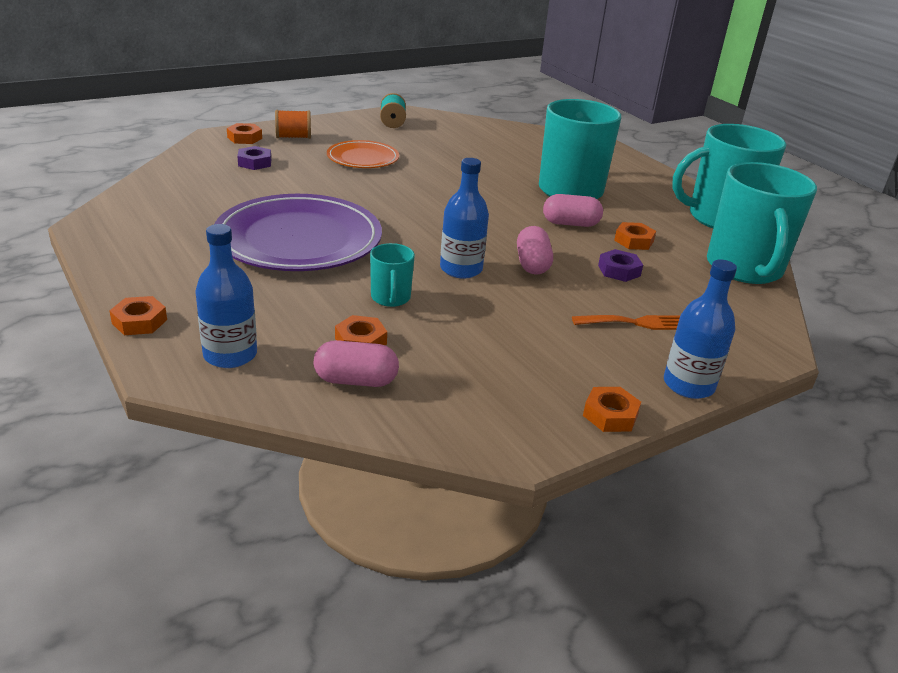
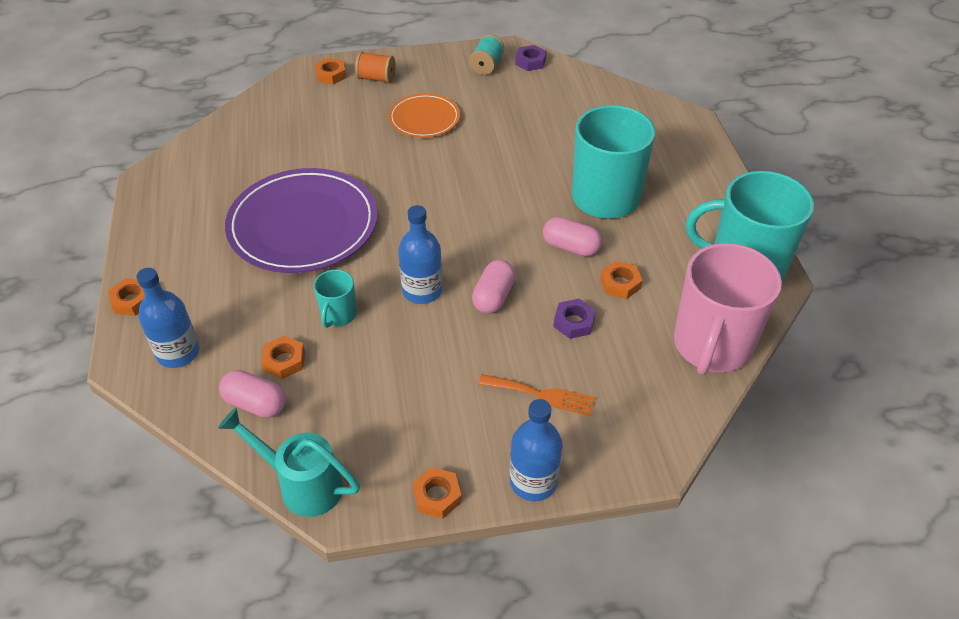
camera: 25 degrees right, 15 degrees up
(255, 162) = (321, 113): purple nut -> purple nut (530, 62)
(463, 436) = (302, 484): none -> turquoise watering can
(744, 268) = (712, 346): turquoise mug -> pink mug

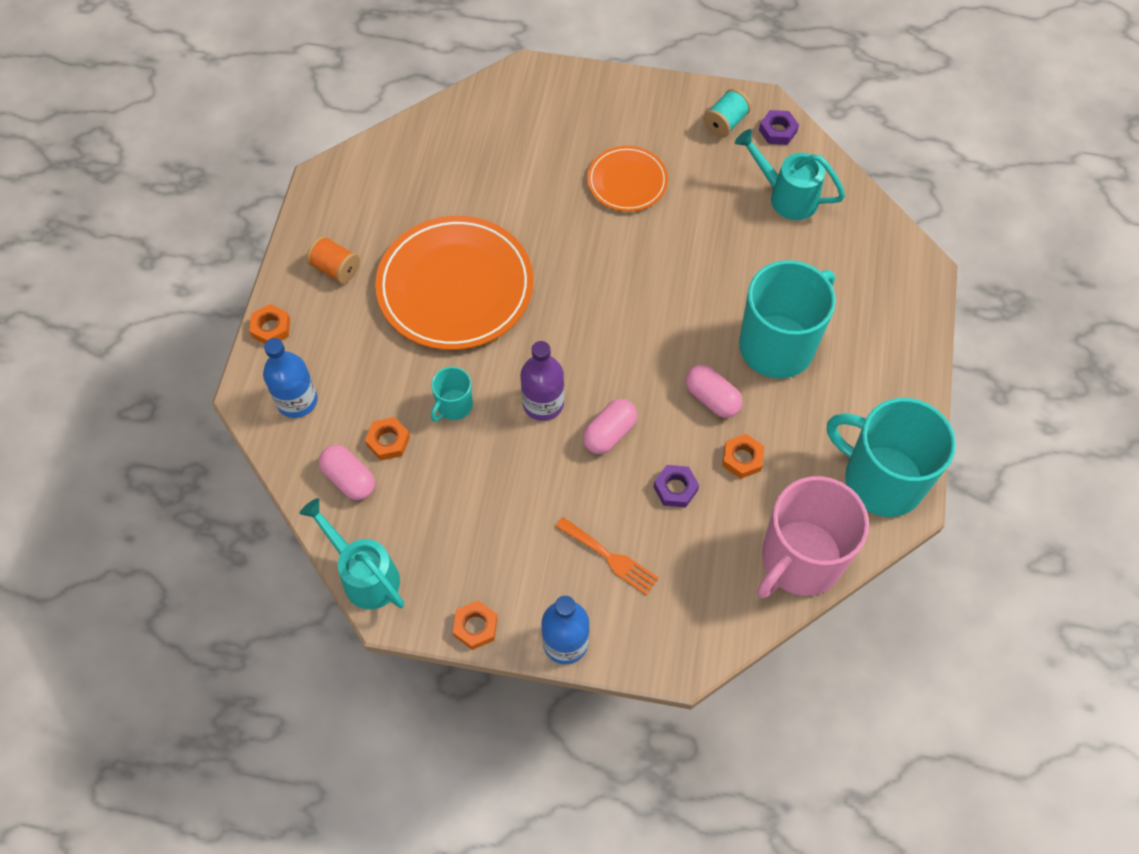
camera: 20 degrees right, 15 degrees up
(303, 225) = (455, 287): purple plate -> orange plate
(331, 75) = (549, 89): orange nut -> none
(376, 78) = (596, 108): orange spool -> orange spool (335, 269)
(422, 290) = (543, 403): blue bottle -> purple bottle
(559, 99) = (786, 196): none -> turquoise watering can

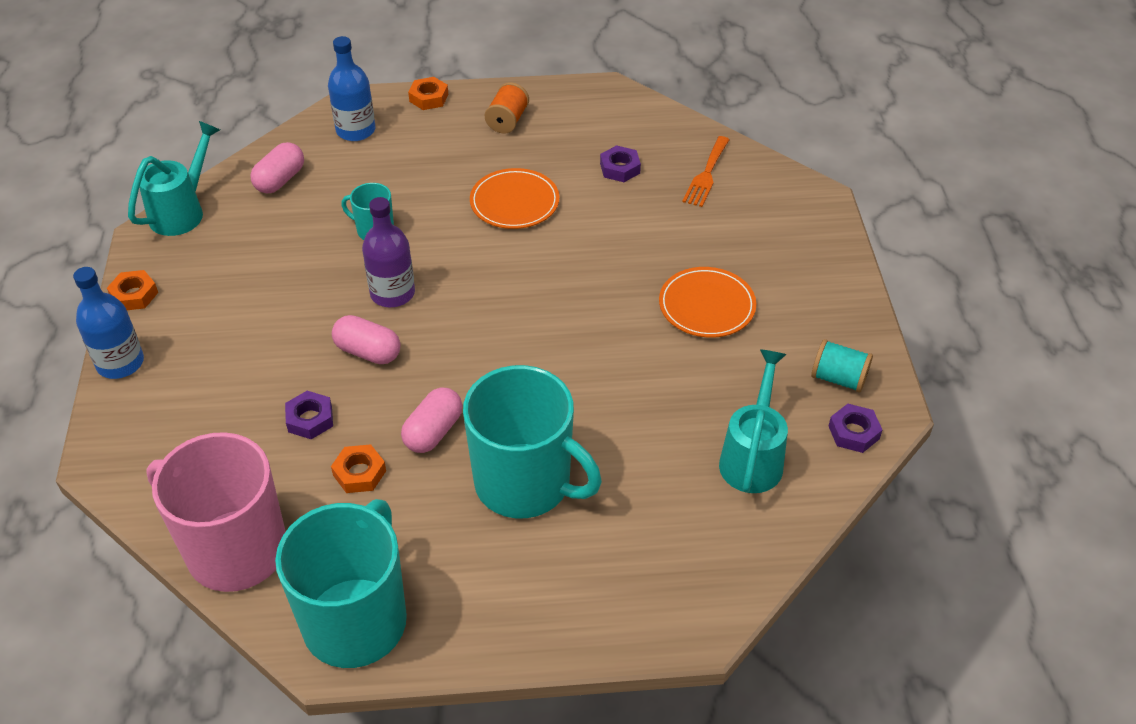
camera: 75 degrees right, 15 degrees down
(388, 441) = (325, 195): orange nut -> none
(439, 197) = (620, 168): none -> purple nut
(455, 287) = (514, 202): orange plate -> orange plate, size x0.54
(610, 558) = (219, 380): orange fork -> orange fork (706, 175)

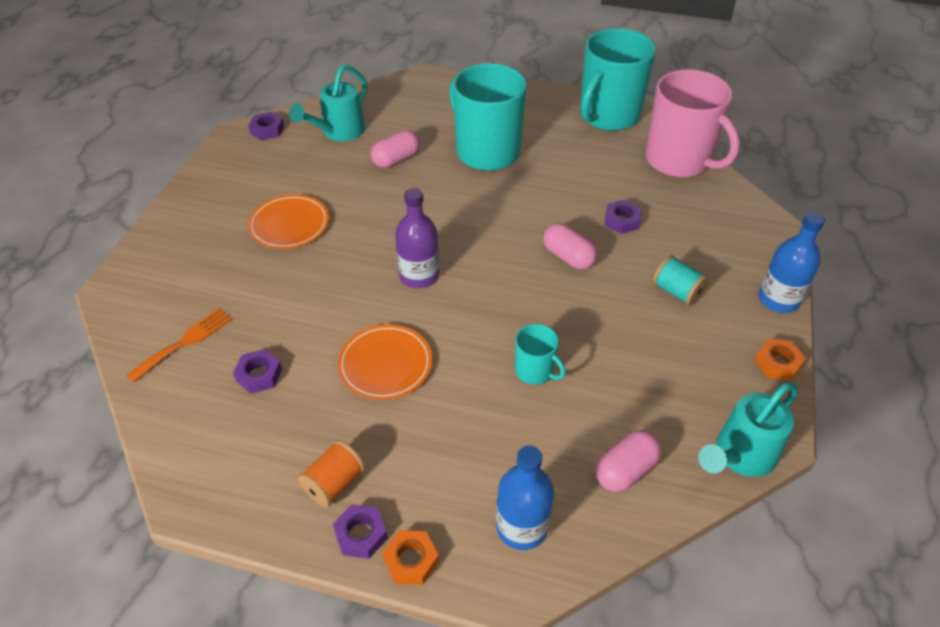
camera: 160 degrees left, 0 degrees up
(359, 473) = (592, 181): orange nut -> none
(392, 293) = (535, 300): purple bottle -> purple bottle (419, 276)
(433, 432) = (535, 192): pink capsule -> pink capsule (396, 159)
(471, 101) = (361, 534): none -> purple nut
(838, 378) = (245, 158): turquoise spool -> turquoise spool (677, 292)

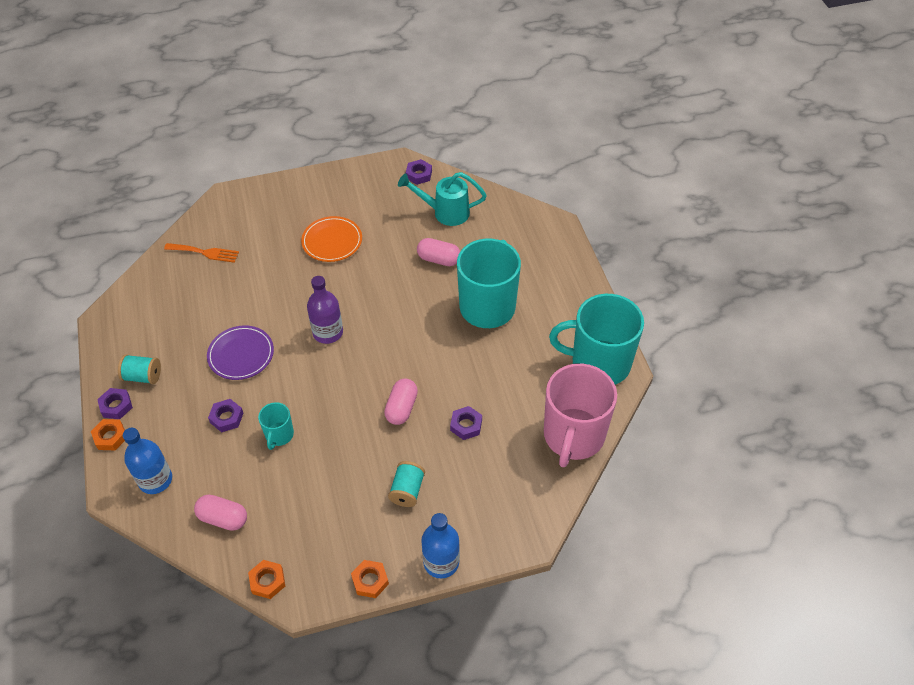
camera: 60 degrees right, 5 degrees up
(259, 375) = (200, 300): purple nut -> purple nut (226, 418)
(334, 483) = (143, 376): orange spool -> turquoise spool
(385, 364) = (241, 354): orange plate -> purple plate
(739, 456) = (267, 581): turquoise watering can -> orange nut

